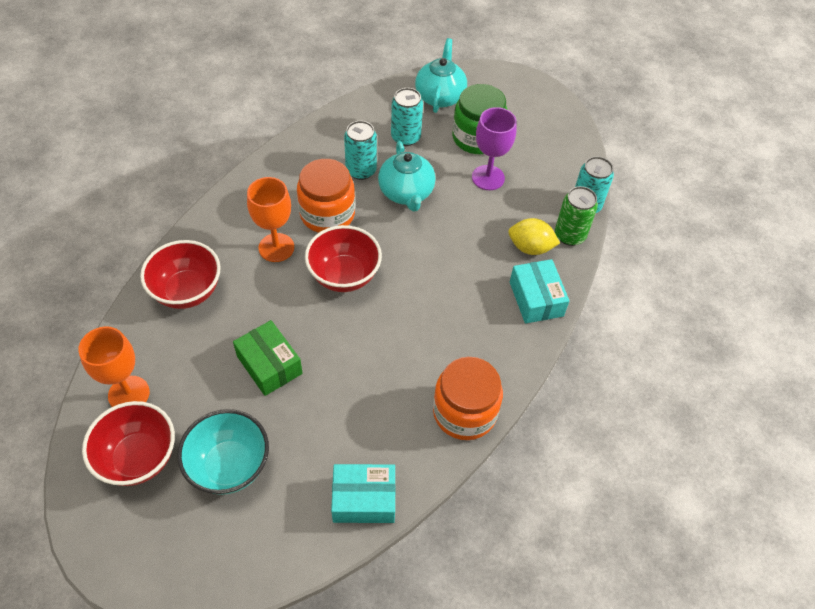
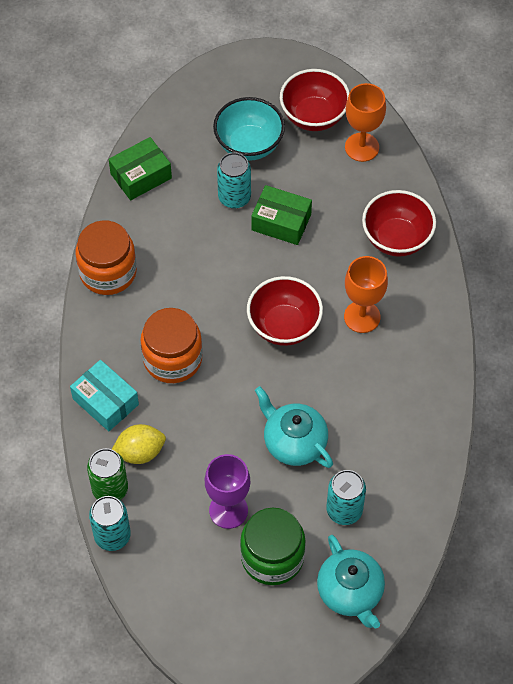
camera: 150 degrees right, 5 degrees up
(327, 214) = (347, 375): orange jar -> orange jar (172, 359)
(361, 170) = (355, 441): turquoise can -> turquoise can (234, 197)
(364, 499) = (141, 176): turquoise box -> green box

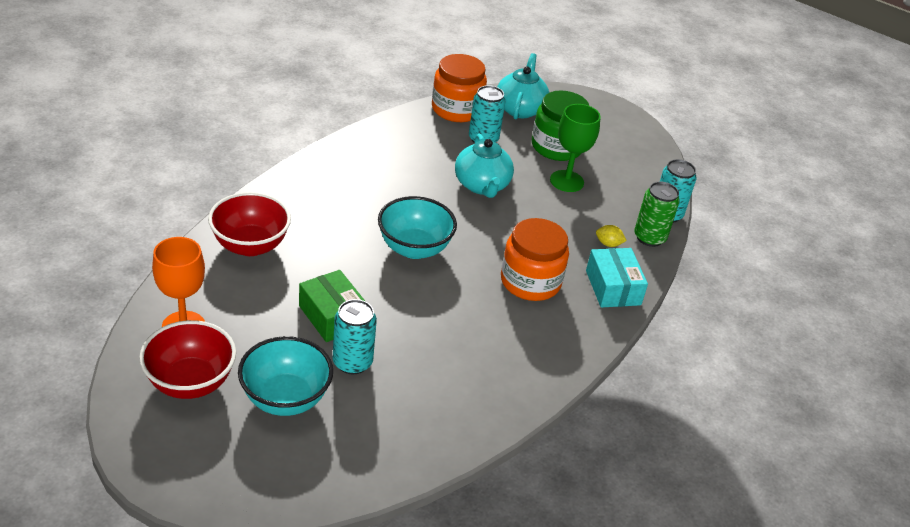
camera: 150 degrees left, 20 degrees down
(108, 272) = (534, 377): orange jar -> orange jar (456, 109)
(140, 452) = (608, 244): yellow lemon -> yellow lemon, size x0.59
(141, 176) = (426, 441): green box -> none
(228, 510) = (566, 181): purple goblet -> green goblet
(284, 326) = (414, 248): red bowl -> turquoise bowl
(362, 317) = (345, 218): orange goblet -> none

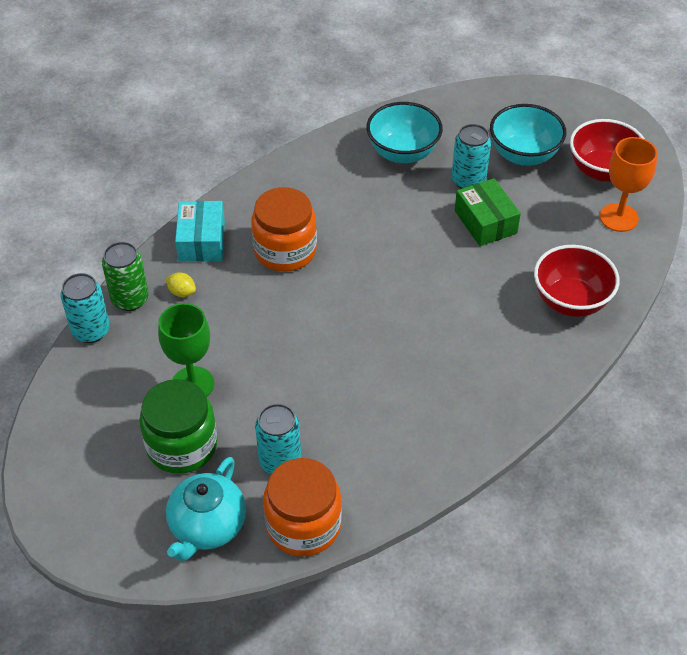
camera: 165 degrees left, 10 degrees up
(414, 248) = (398, 292): turquoise bowl -> turquoise bowl (403, 153)
(482, 185) = (302, 379): turquoise teapot -> none

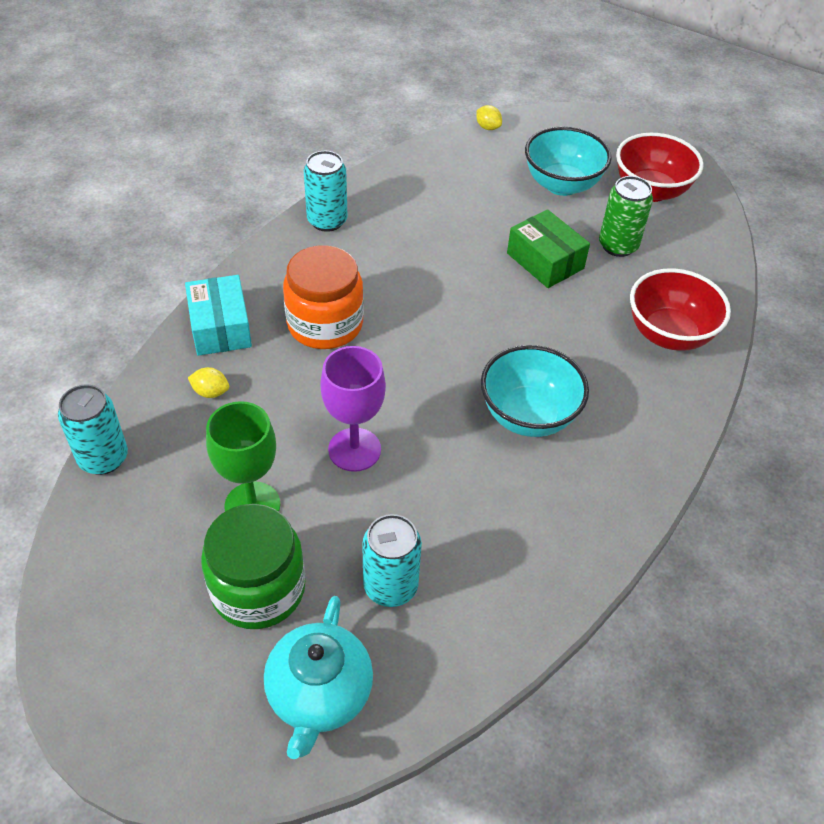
camera: 15 degrees left, 0 degrees up
(130, 299) = (146, 410): green can -> green can (618, 245)
(281, 355) = (354, 449): none -> purple goblet
(303, 525) = (444, 667): orange jar -> none
(403, 153) = (429, 198): turquoise bowl -> turquoise bowl (528, 416)
(468, 180) = (511, 219): turquoise can -> turquoise can (327, 221)
(475, 93) = (488, 127): none -> yellow lemon
(619, 217) = (686, 237): orange goblet -> none

